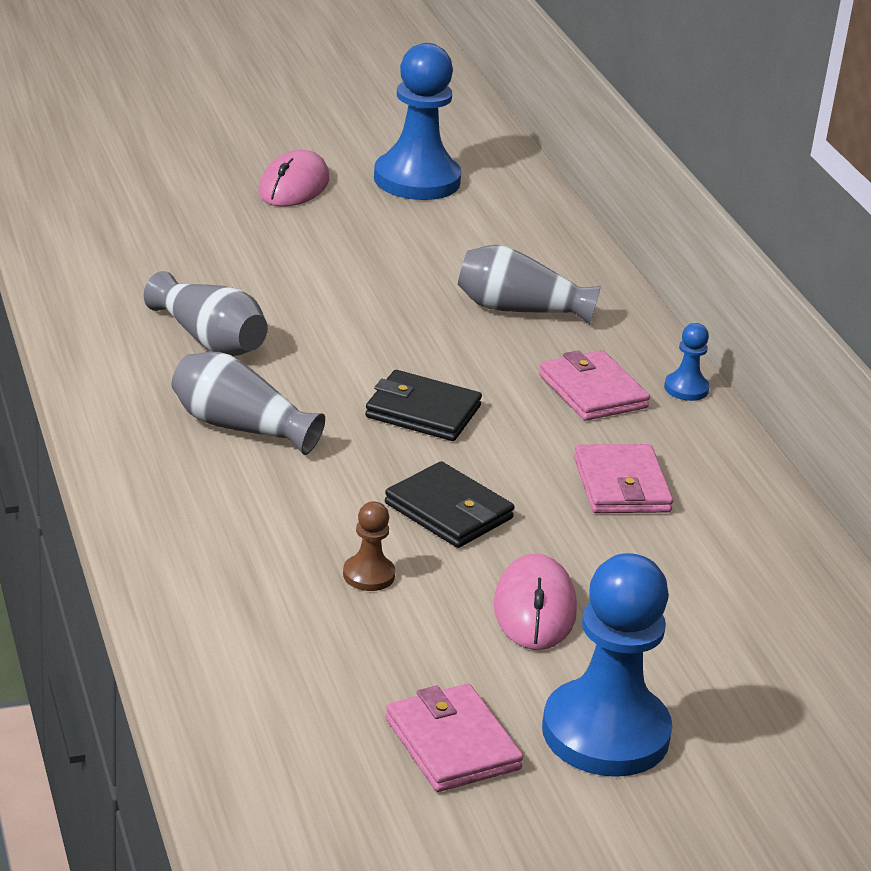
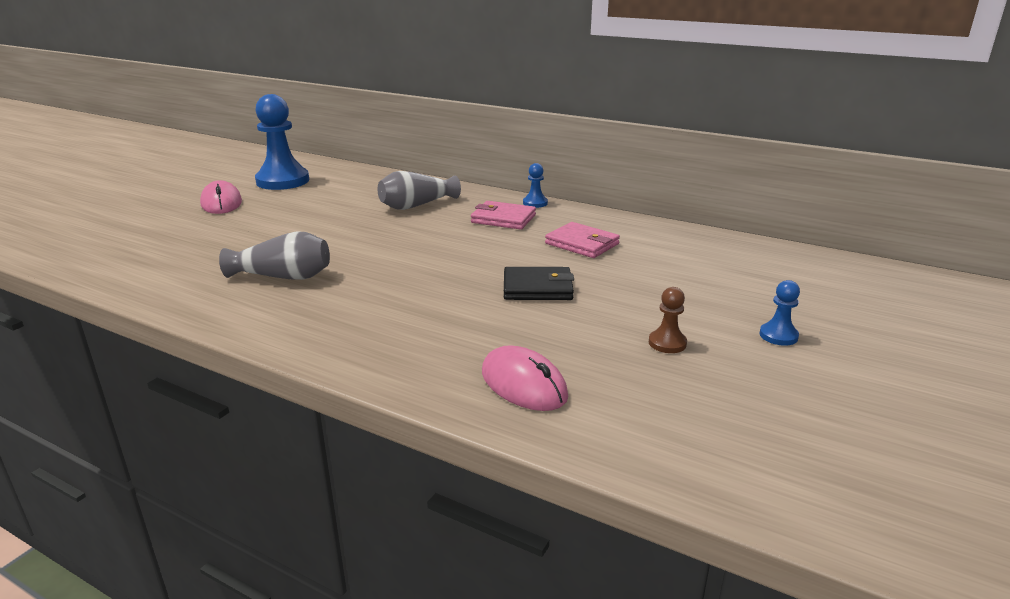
camera: 40 degrees left, 5 degrees down
(239, 427) = (370, 305): grey vase -> none
(368, 575) = (558, 333): brown pawn -> brown pawn (667, 343)
(423, 412) = (448, 257): black wallet -> none
(452, 744) = (744, 383): pink wallet -> none
(534, 609) = (650, 305): pink mouse -> pink mouse (523, 384)
(605, 733) = (778, 336): blue pawn -> blue pawn, size x0.44

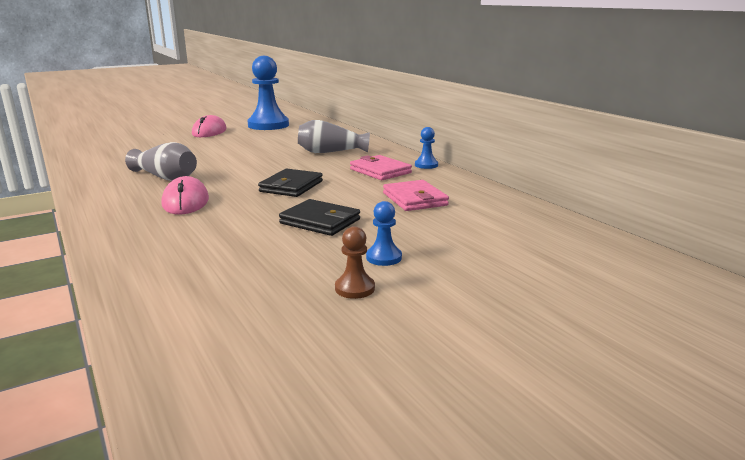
camera: 30 degrees right, 5 degrees down
(445, 256) = (291, 186): none -> black wallet
(523, 384) = (184, 283): pink mouse -> pink mouse (185, 202)
(778, 336) = (478, 314): blue pawn -> blue pawn (383, 257)

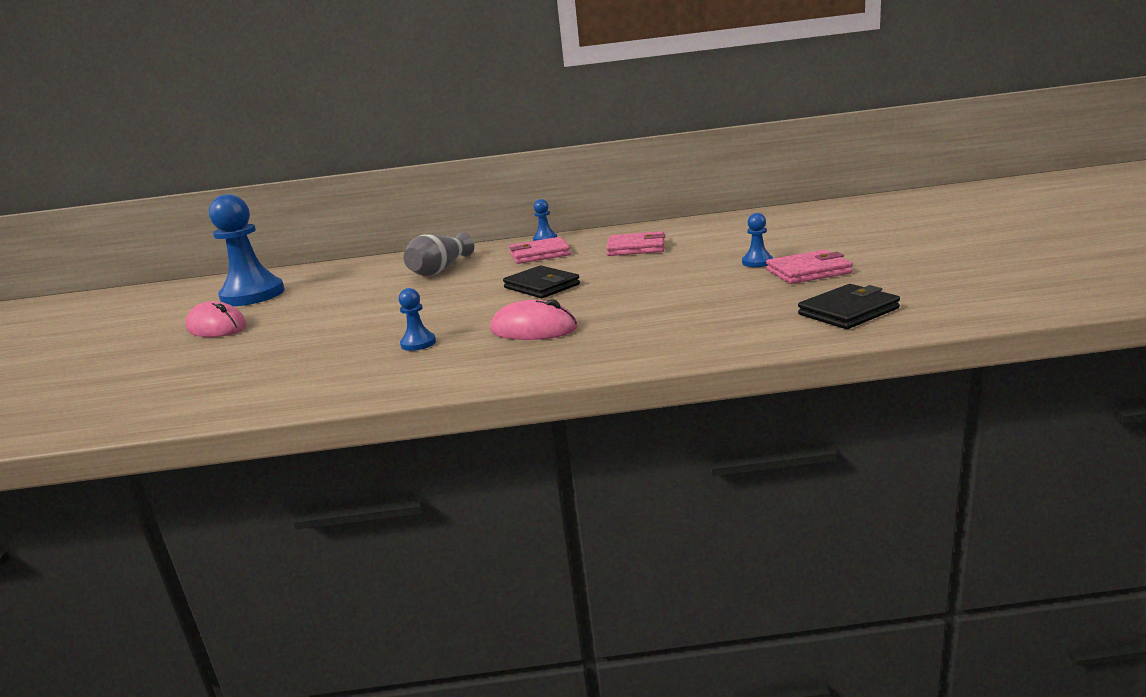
camera: 60 degrees left, 0 degrees up
(165, 177) = (418, 343): grey vase -> blue pawn
(320, 221) = (658, 278): black wallet -> black wallet (848, 311)
(354, 288) = (808, 271): brown pawn -> pink wallet

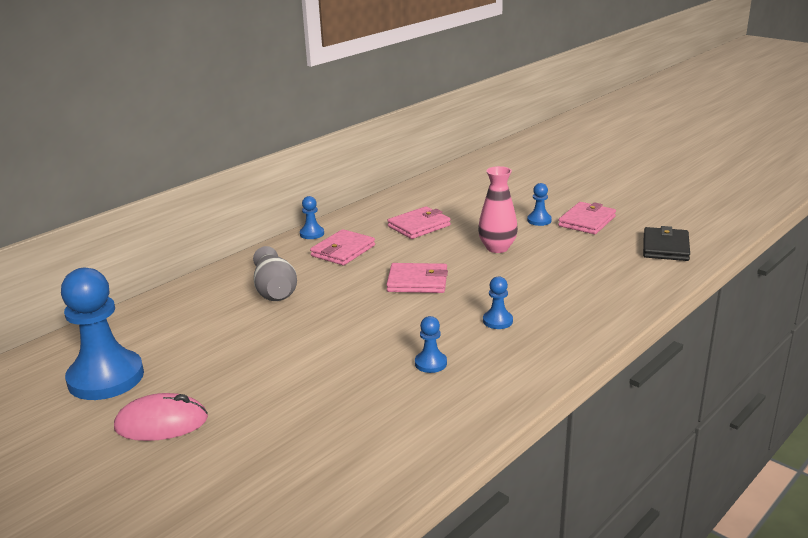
camera: 45 degrees left, 5 degrees up
(533, 329) = (497, 321): pink mouse -> blue pawn
(541, 286) = (417, 282): black wallet -> pink wallet
(664, 276) = (497, 248): none -> pink vase

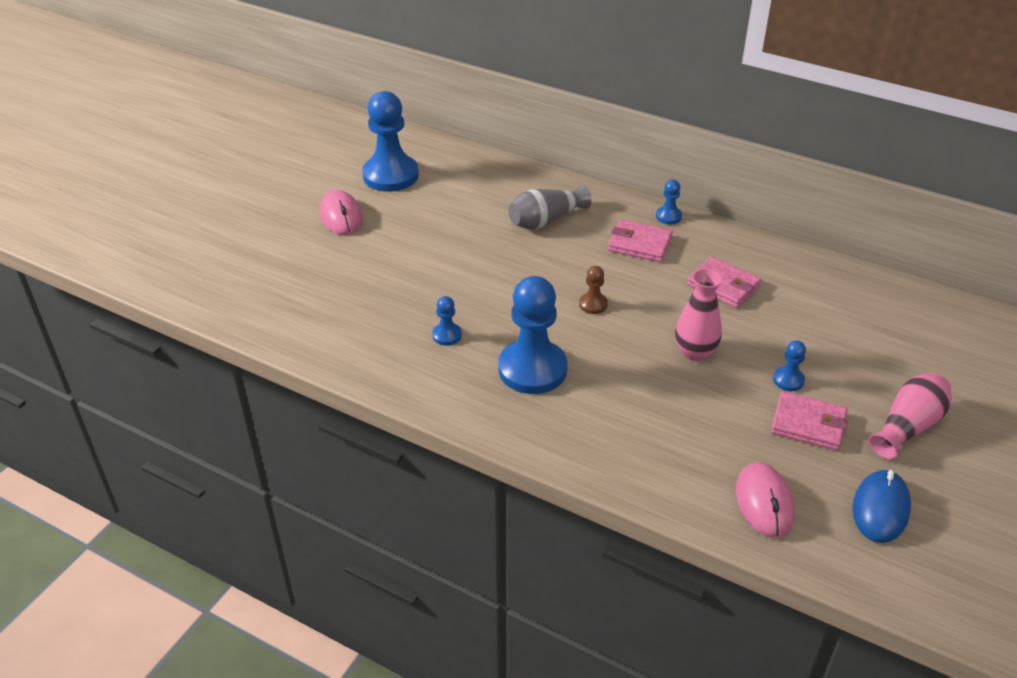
camera: 75 degrees right, 15 degrees up
(417, 282) = (593, 304): pink wallet -> brown pawn
(497, 321) = (532, 369): blue pawn -> blue pawn, size x2.26
(593, 193) = (907, 426): none -> pink vase
(665, 247) = (764, 502): black wallet -> pink mouse
(669, 213) = (880, 509): none -> blue mouse

